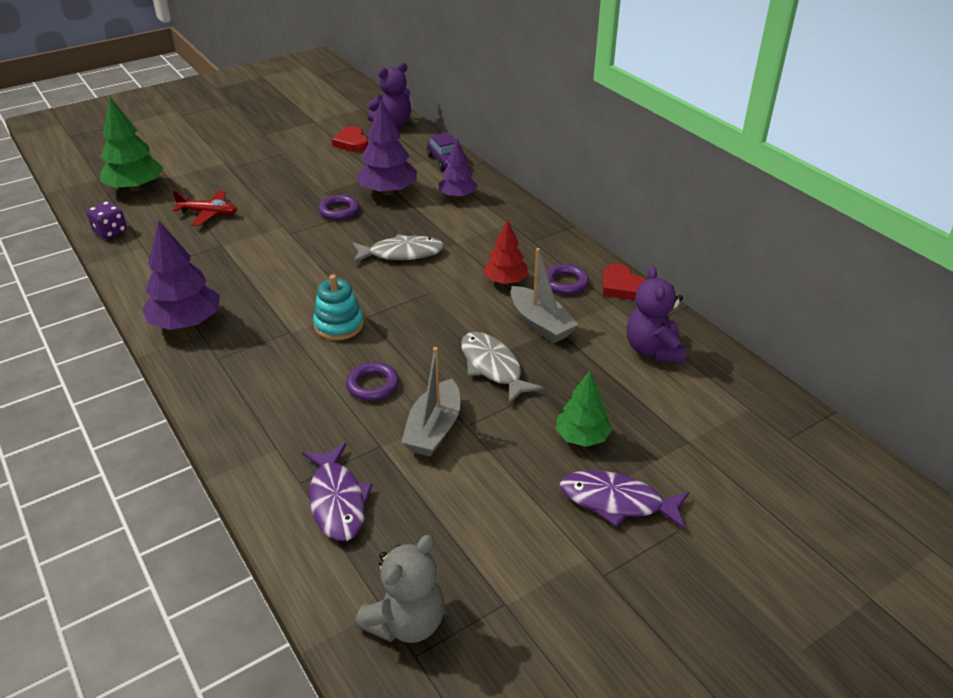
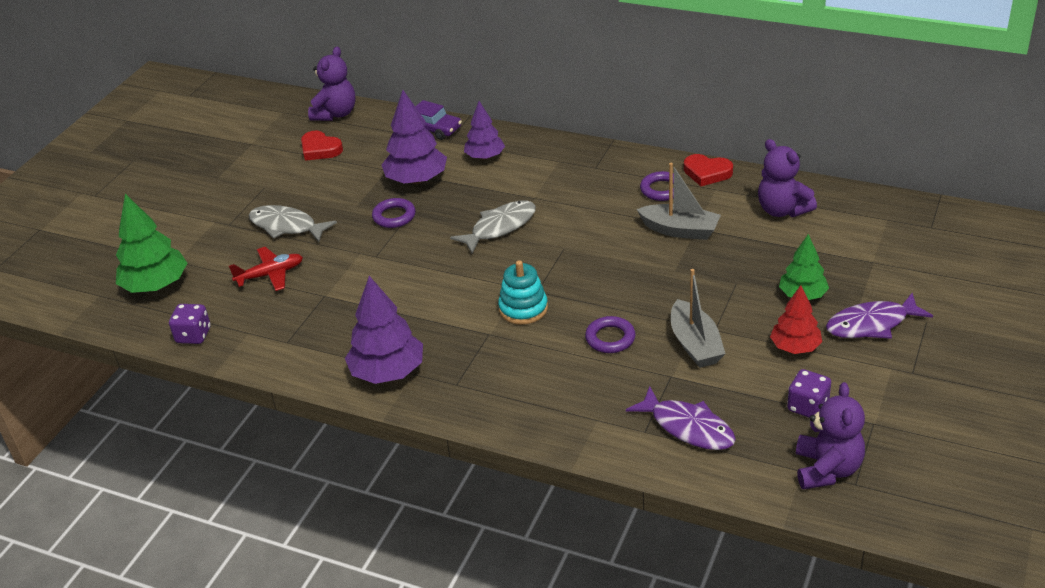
camera: 30 degrees left, 0 degrees up
(406, 622) = (827, 469): grey teddy bear -> purple teddy bear
(462, 547) = (807, 407): none -> purple dice
(493, 367) = (684, 279): grey fish -> grey fish (286, 226)
(505, 281) = (613, 210): red tree -> red tree (795, 347)

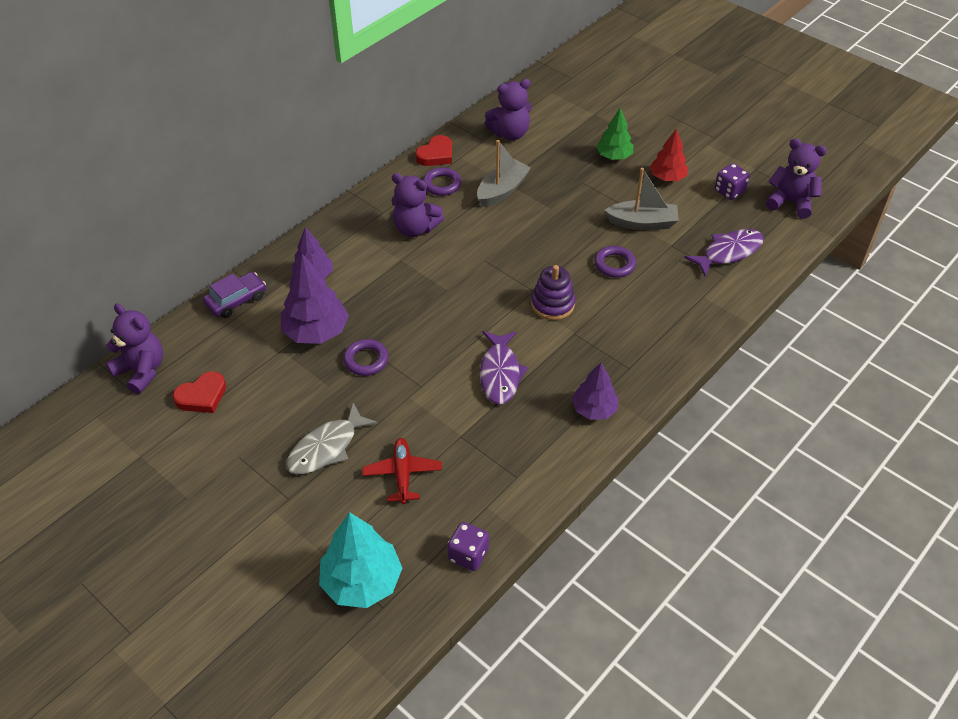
camera: 75 degrees left, 10 degrees up
(156, 285) = (361, 581): green tree -> turquoise tree
(388, 372) = (594, 409): purple tree -> purple tree, size x0.64
(500, 227) = (431, 292): grey fish -> none
(523, 308) = (552, 304): turquoise stacking toy -> purple stacking toy
(584, 193) = (415, 228): none -> purple teddy bear
(871, 324) = (660, 137): purple fish -> purple fish (500, 373)

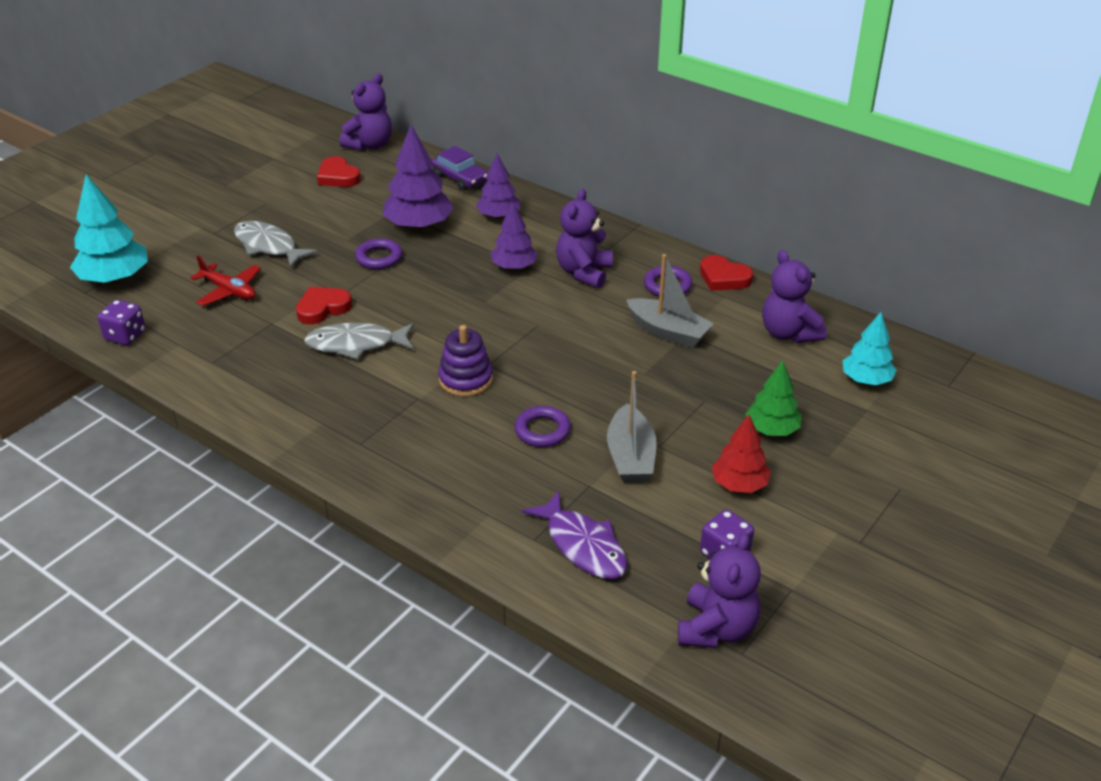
camera: 85 degrees right, 10 degrees down
(402, 474) = (229, 291): red plane -> red plane turned 45 degrees clockwise
(442, 399) = (322, 308): none -> red heart
(500, 373) = (356, 344): purple fish -> grey fish
(564, 109) = (866, 380): none -> turquoise tree
(594, 409) = (297, 415): purple tree -> purple tree (514, 267)

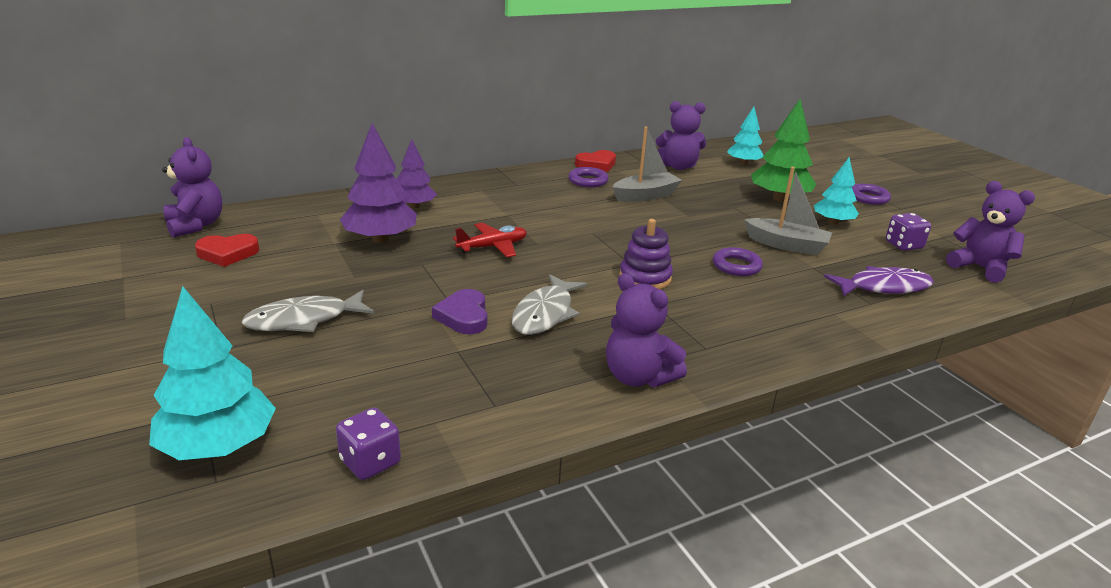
camera: 65 degrees left, 10 degrees down
(229, 291) = (362, 363): red plane -> red plane (493, 247)
(322, 308) = (463, 316): red heart -> purple heart
(379, 258) = (410, 269): purple ring -> purple ring (868, 198)
(460, 178) = (329, 205): purple car -> none
(514, 267) = (500, 220): purple tree -> none
(584, 272) = (539, 200): purple teddy bear -> purple teddy bear (638, 377)
(739, 484) = (832, 222): red tree -> turquoise tree
(771, 429) = (779, 198): green tree -> green tree, size x1.56

